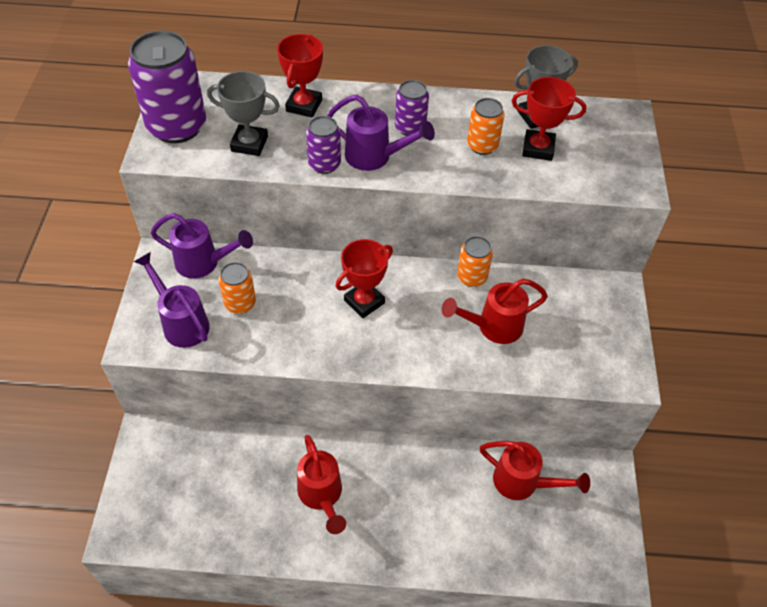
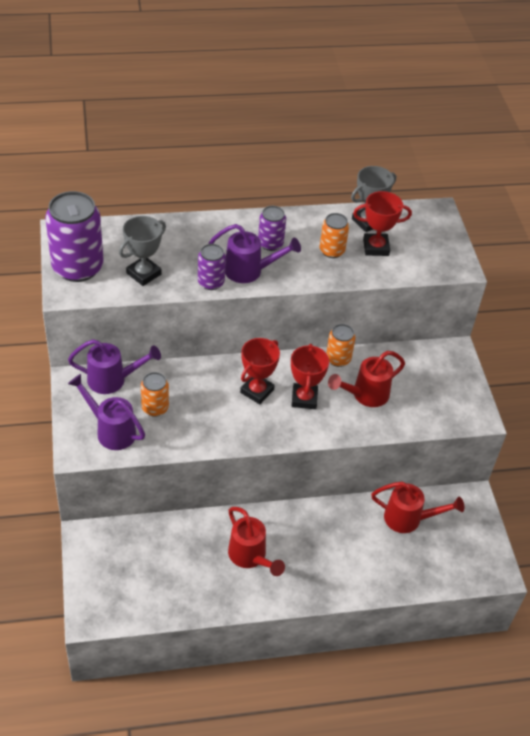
camera: 15 degrees left, 5 degrees down
(249, 144) = (143, 274): grey trophy -> grey trophy turned 45 degrees counterclockwise
(304, 105) = (178, 236): red trophy -> red trophy (304, 398)

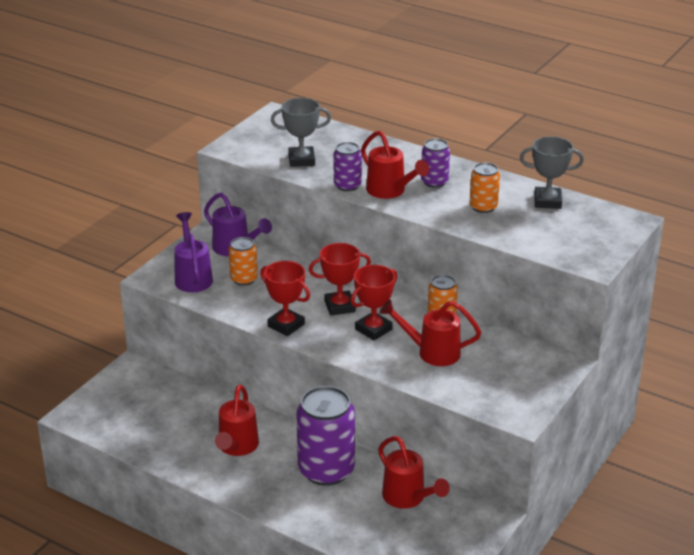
camera: 45 degrees right, 15 degrees down
(77, 267) = (257, 137): purple can -> purple can (326, 470)
(249, 271) = (390, 191): purple watering can -> red watering can
(376, 247) = (529, 220): red trophy -> red trophy (286, 325)

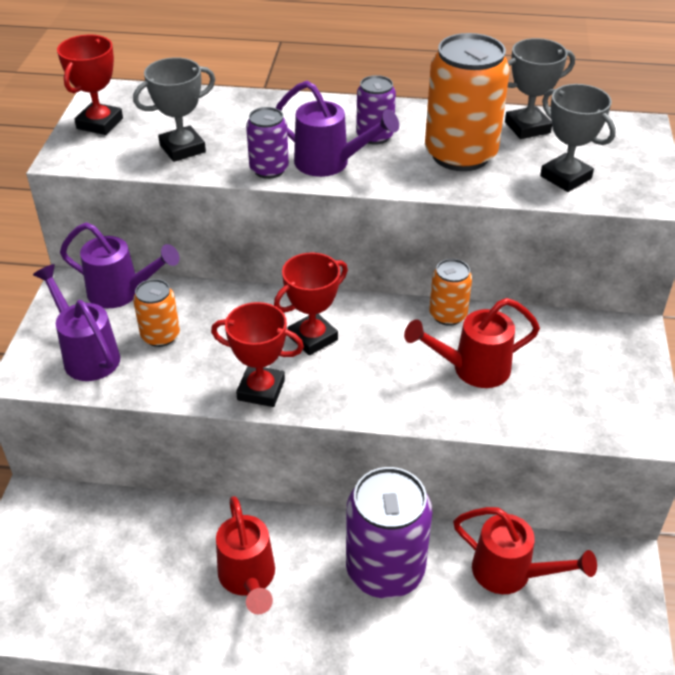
camera: 25 degrees left, 10 degrees up
(373, 329) = (377, 359): red trophy -> red trophy (100, 123)
(390, 191) = (330, 163): red watering can -> purple watering can
(483, 207) = (460, 154): orange can -> orange can, size x1.90
(543, 238) = (565, 177): none -> grey trophy

